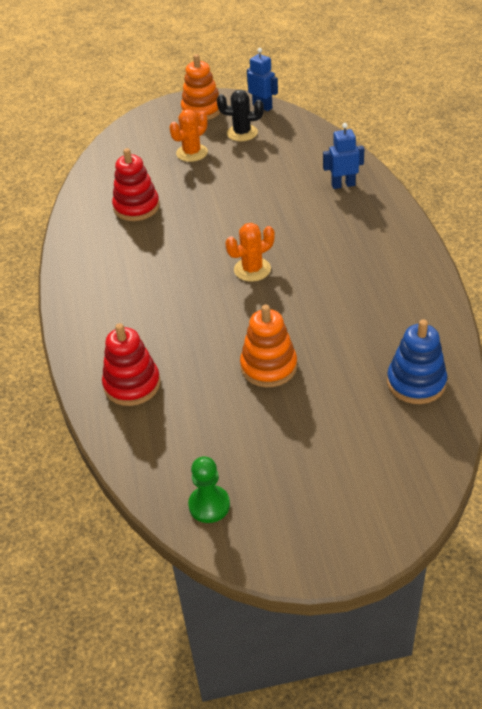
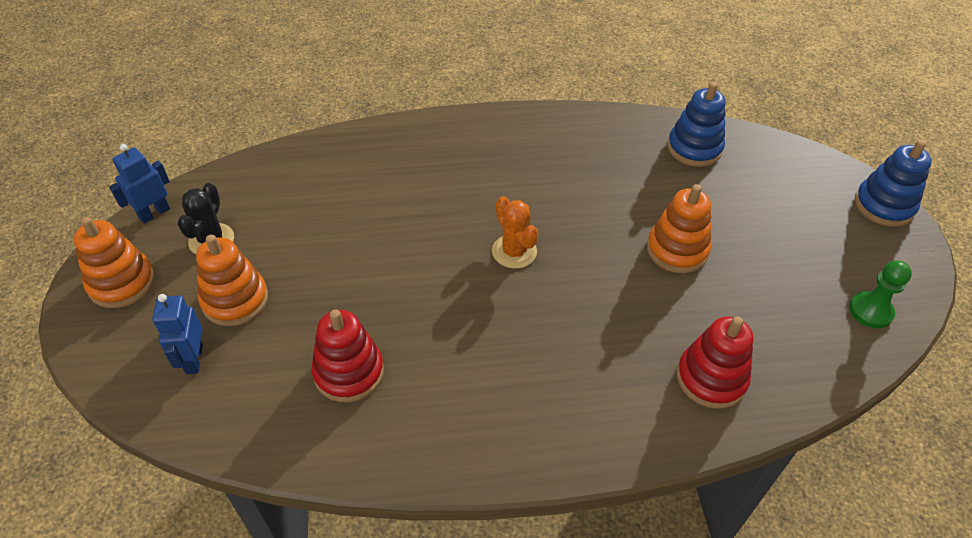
camera: 90 degrees left, 5 degrees up
(192, 153) = (235, 300): orange cactus -> orange stacking toy
(343, 185) = (372, 157): blue robot -> blue robot (194, 359)
(364, 543) = (883, 206): none -> blue stacking toy

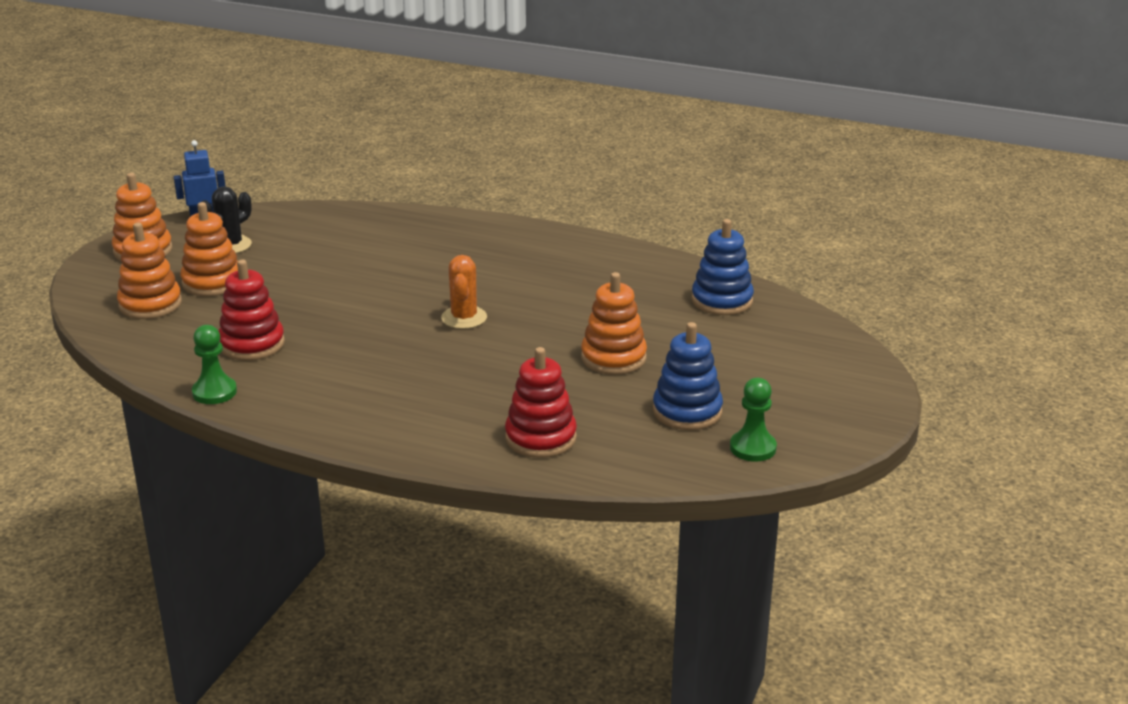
camera: 30 degrees right, 20 degrees down
(194, 359) = (150, 304): blue robot -> orange stacking toy
(368, 461) = (214, 392): none -> green pawn
(883, 206) = (872, 390): blue stacking toy -> blue stacking toy (687, 411)

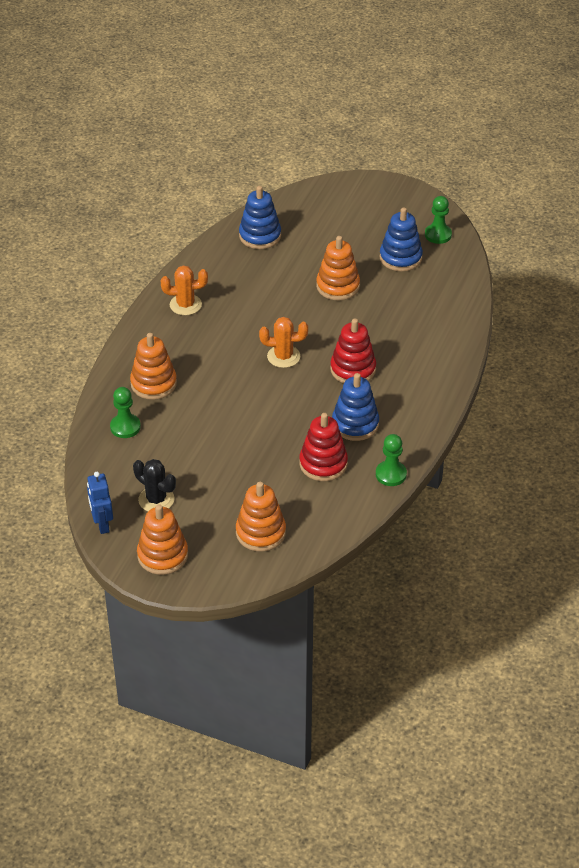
camera: 90 degrees left, 15 degrees up
(212, 282) = (224, 501): orange stacking toy -> orange stacking toy (153, 384)
(320, 367) = (355, 424): none -> blue stacking toy
(353, 226) = (125, 427): none -> green pawn
(540, 438) = (435, 318): red stacking toy -> red stacking toy (353, 369)
(570, 254) = (185, 305): none -> orange cactus

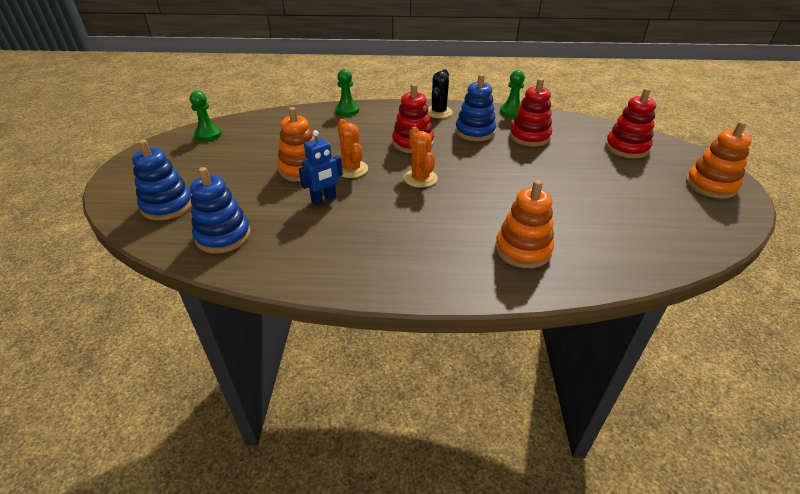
camera: 110 degrees left, 5 degrees down
(102, 524) = (731, 228): blue robot -> blue robot (324, 199)
(125, 427) = (602, 251): green pawn -> green pawn (347, 110)
(156, 499) = (662, 204): black cactus -> black cactus (438, 112)
(185, 305) = (377, 262): orange cactus -> orange cactus (351, 169)
(260, 533) = (626, 148): orange stacking toy -> red stacking toy
(400, 258) = (247, 146): blue stacking toy -> blue stacking toy (167, 206)

